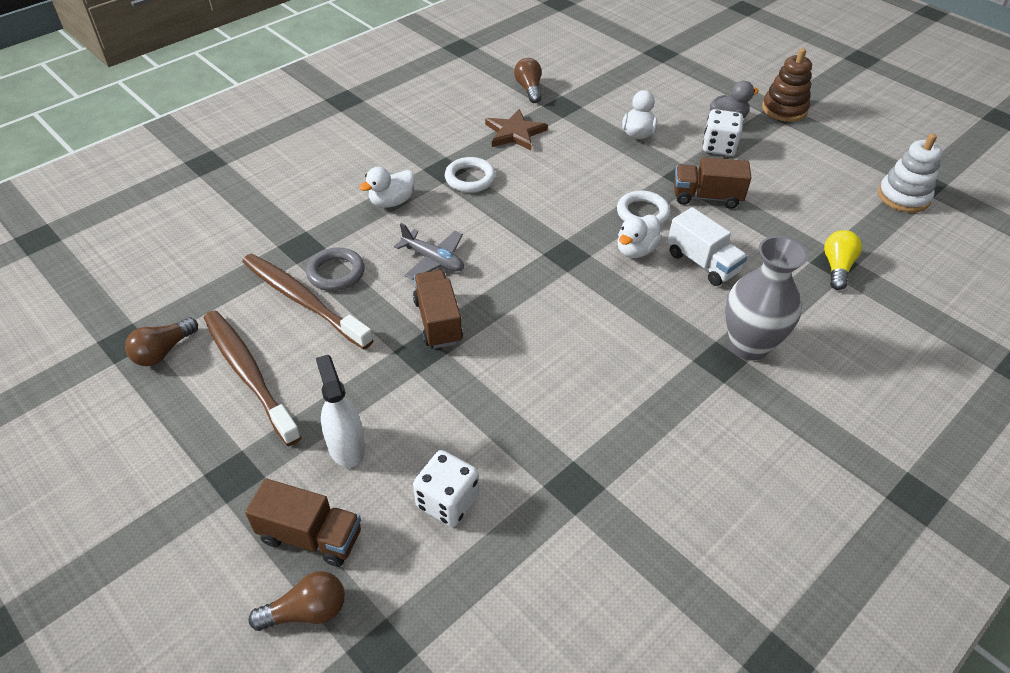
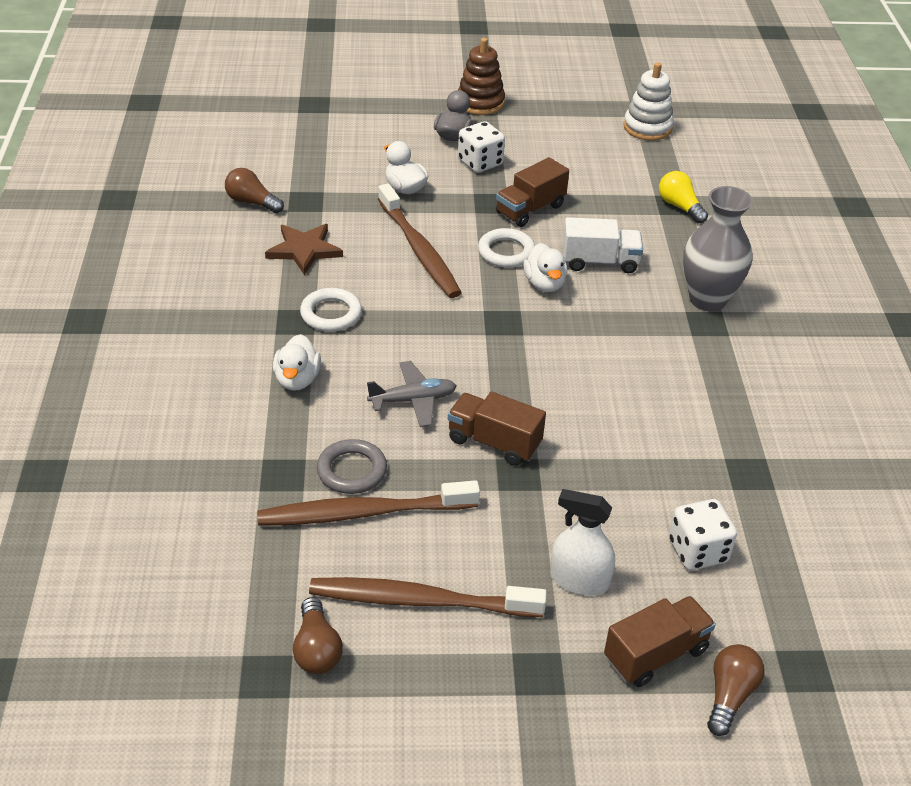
camera: 50 degrees left, 5 degrees down
(585, 176) = (419, 250): none -> brown toothbrush

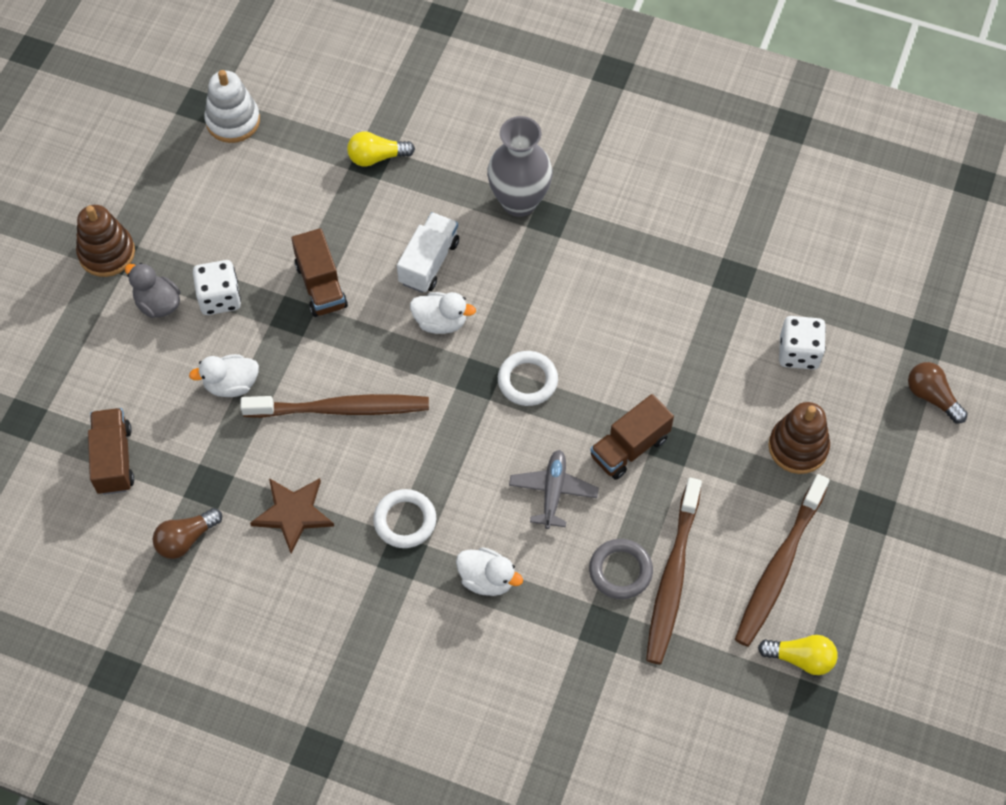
camera: 65 degrees left, 20 degrees up
(316, 649) = (801, 658): brown light bulb -> yellow light bulb
(506, 252) = (378, 334): white ring -> white ring (527, 381)
(579, 580) = (798, 447): white spray bottle -> brown stacking toy
(655, 654) = (882, 427): brown truck -> brown truck (114, 459)

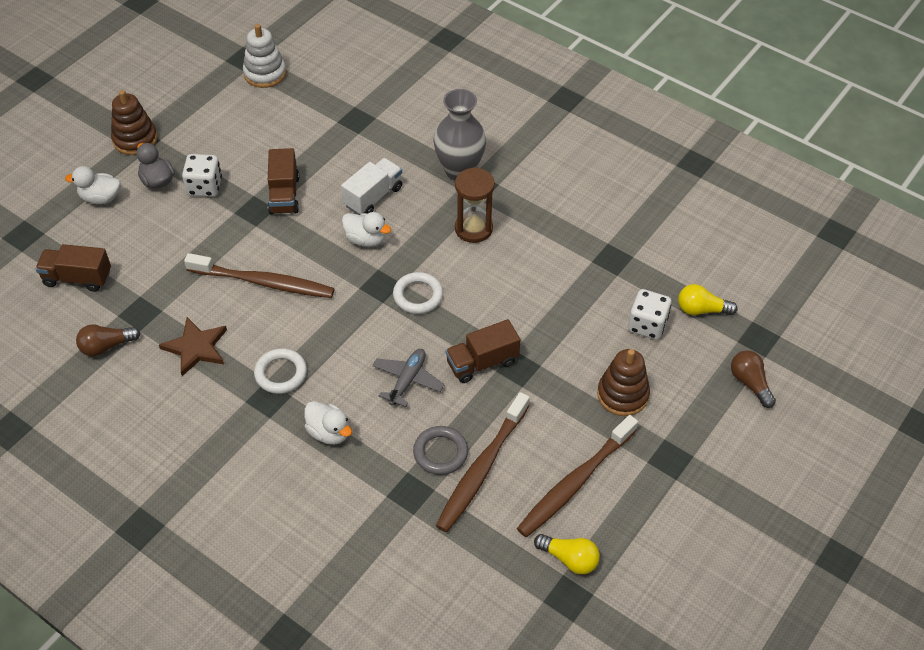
camera: 15 degrees right, 10 degrees down
(114, 459) = (77, 278): brown truck -> brown truck turned 90 degrees counterclockwise
(231, 384) = (188, 247): white duck -> white duck (100, 198)
(377, 157) = (362, 118): yellow light bulb -> yellow light bulb (701, 310)
(562, 276) = (473, 228): none -> brown hourglass

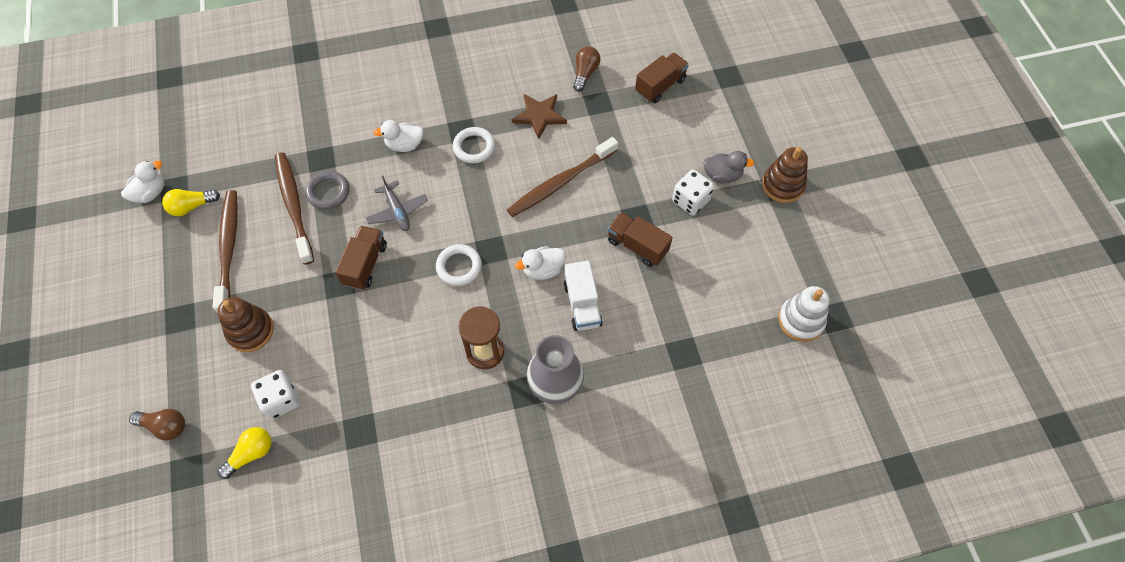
camera: 130 degrees right, 10 degrees up
(100, 198) = (731, 134): white duck -> white duck (150, 193)

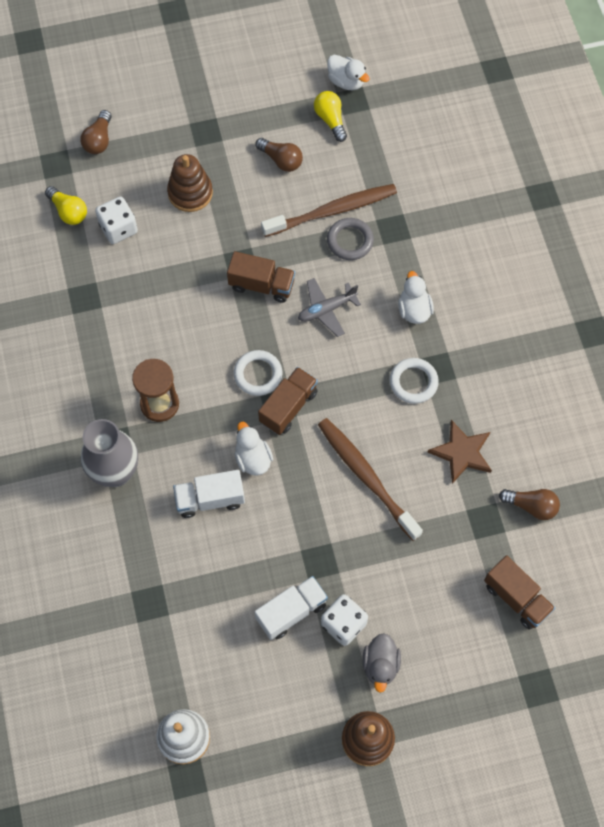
camera: 90 degrees right, 5 degrees up
(228, 249) = (281, 160): brown toothbrush -> brown light bulb
(637, 246) = (282, 560): brown truck -> brown truck (288, 407)
(683, 239) = (291, 612): none -> white truck

